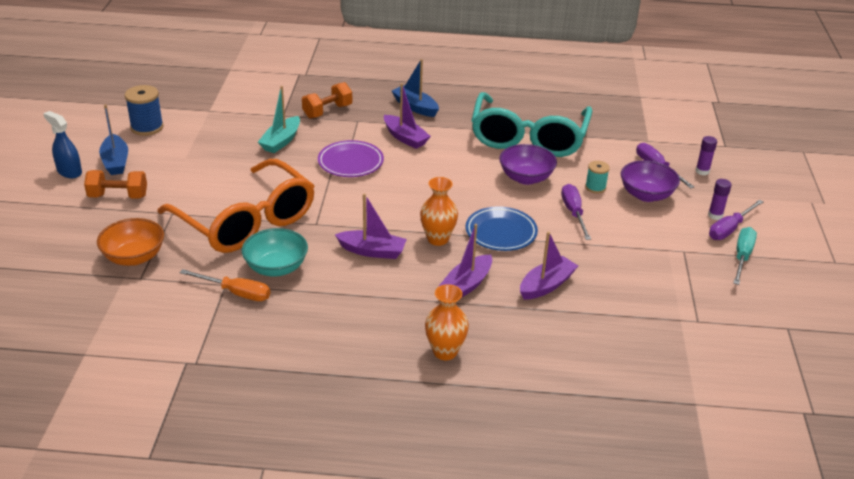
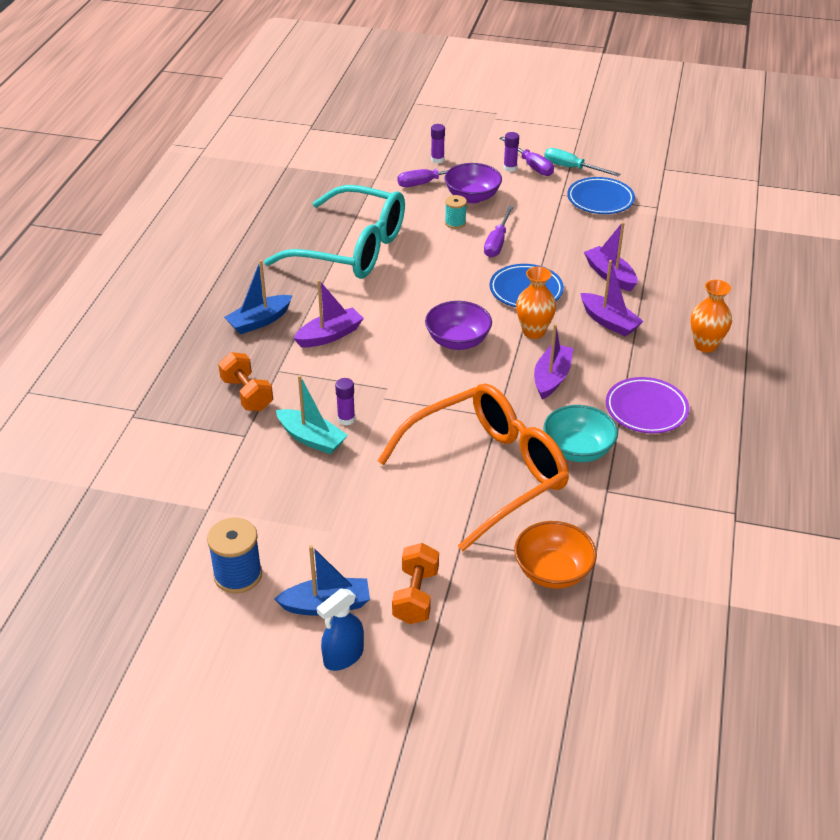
camera: 80 degrees left, 5 degrees up
(236, 293) = (621, 482): orange screwdriver -> none
(304, 153) = (346, 419): none -> purple glue stick
(350, 162) = (375, 382): purple plate -> purple plate (646, 409)
(526, 178) = (430, 262): purple bowl -> purple bowl (458, 341)
(573, 213) = (497, 242): purple screwdriver -> purple screwdriver turned 75 degrees counterclockwise
(688, 278) = (600, 200): none -> blue plate

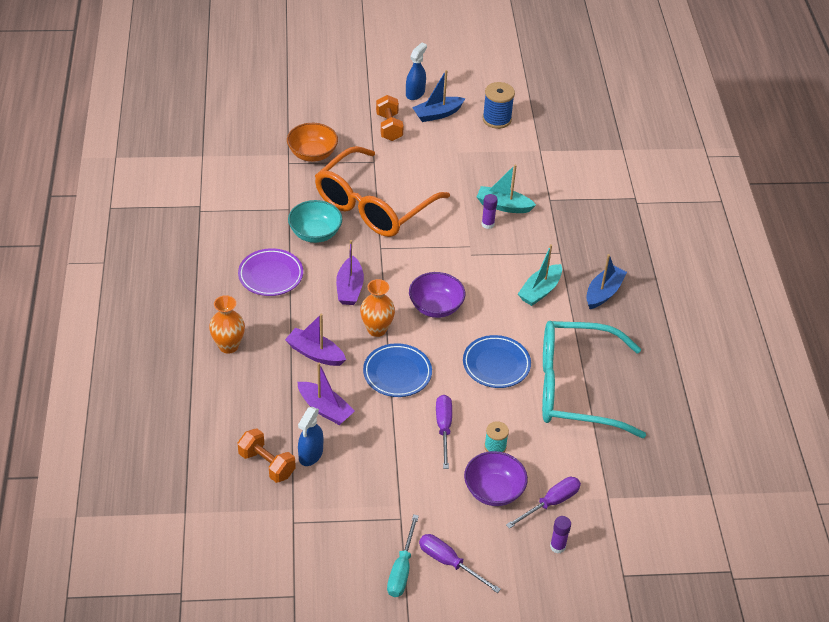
camera: 160 degrees right, 5 degrees up
(247, 394) = (569, 229): orange dumbbell -> orange dumbbell (267, 464)
(329, 335) = (540, 291): purple boat -> turquoise boat
(510, 168) = (471, 551): purple glue stick -> none
(572, 168) = (401, 569): turquoise screwdriver -> turquoise screwdriver turned 90 degrees clockwise
(600, 200) = (357, 519): blue plate -> blue plate (496, 364)
(632, 245) = (310, 455): none -> blue spray bottle

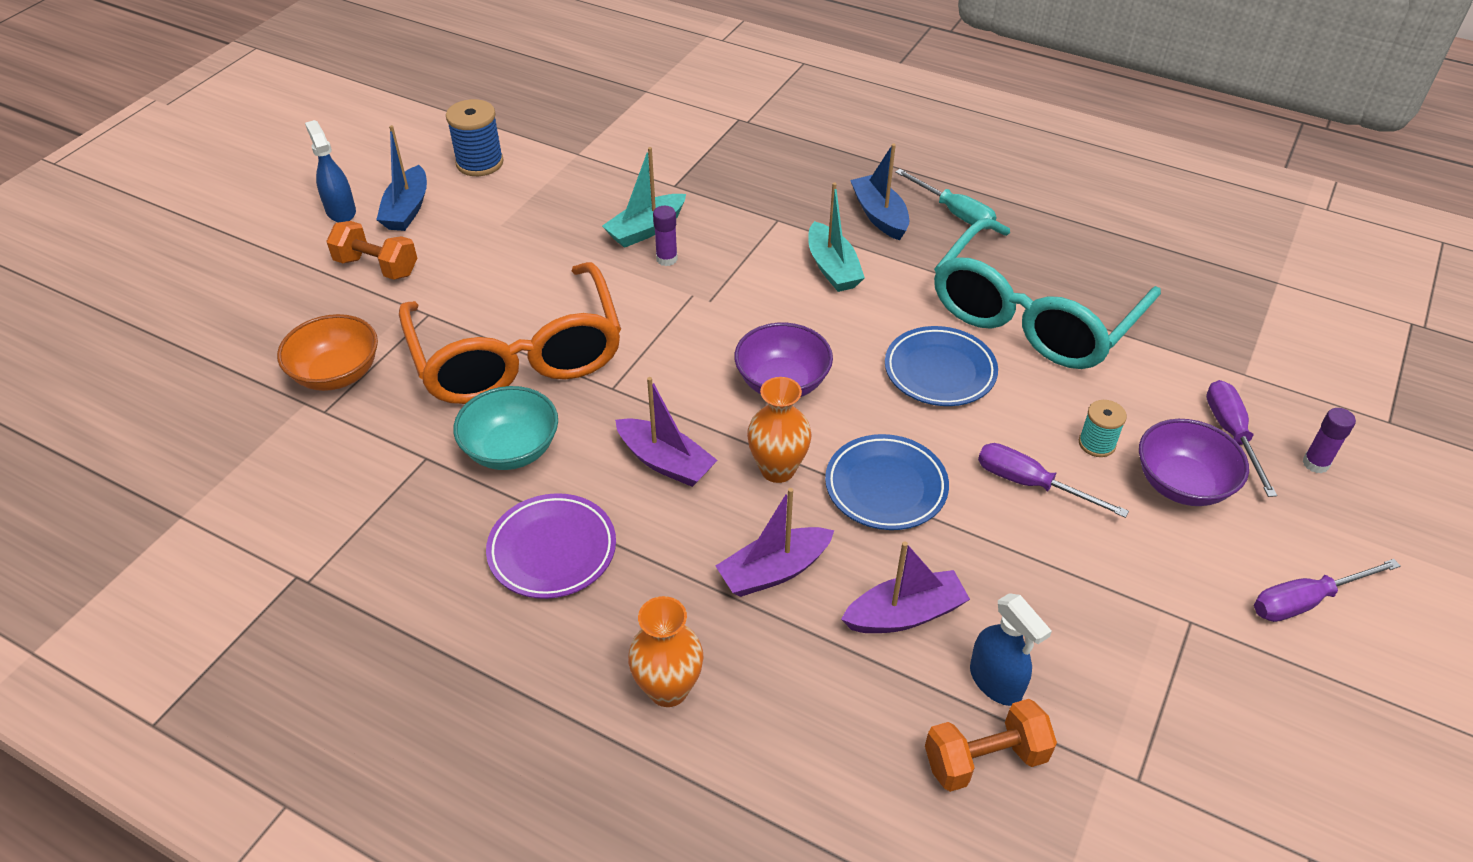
camera: 55 degrees left, 0 degrees up
(401, 569) = (1299, 669): turquoise screwdriver -> turquoise screwdriver (954, 212)

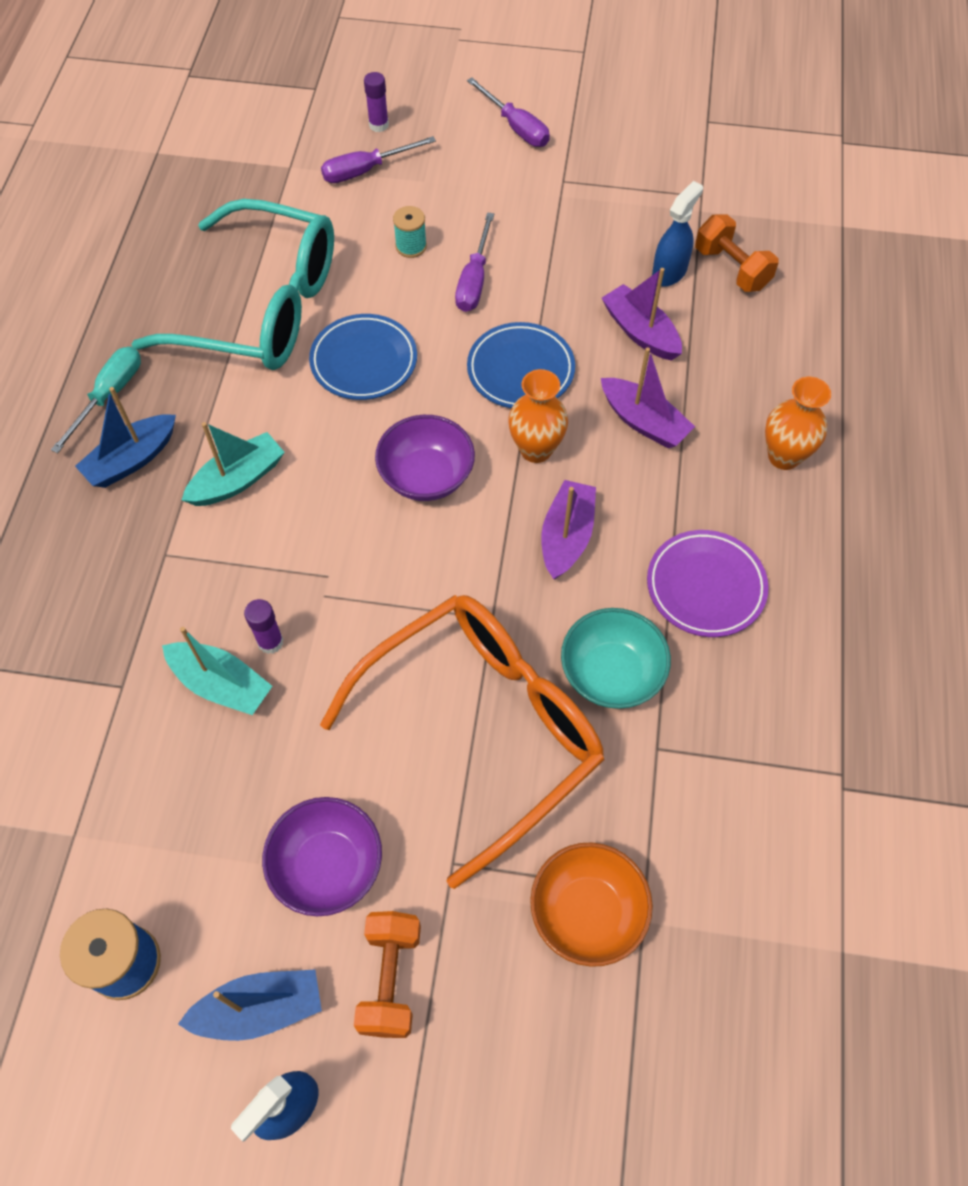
camera: 110 degrees left, 15 degrees up
(1182, 484) = (433, 194): purple bowl -> purple bowl (327, 866)

